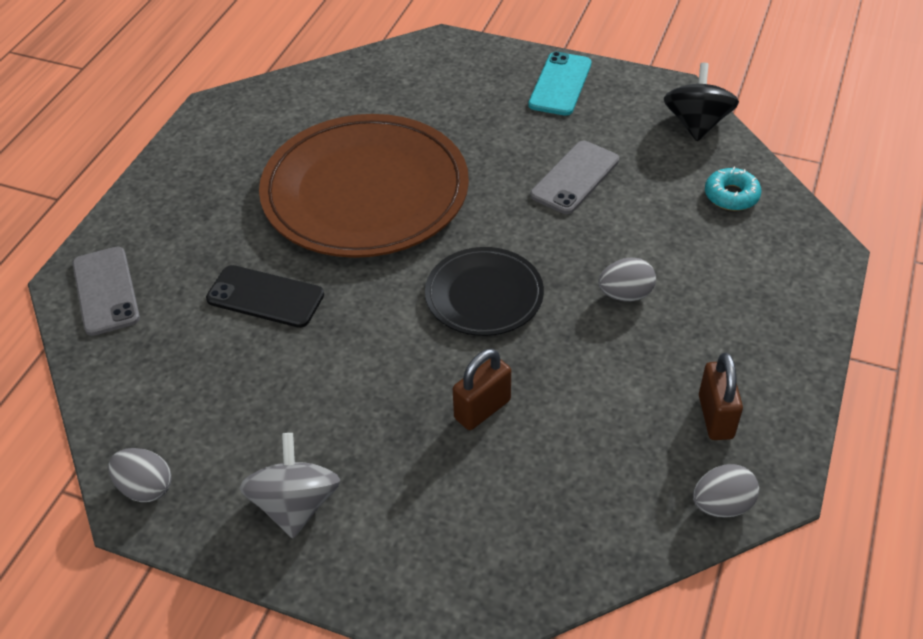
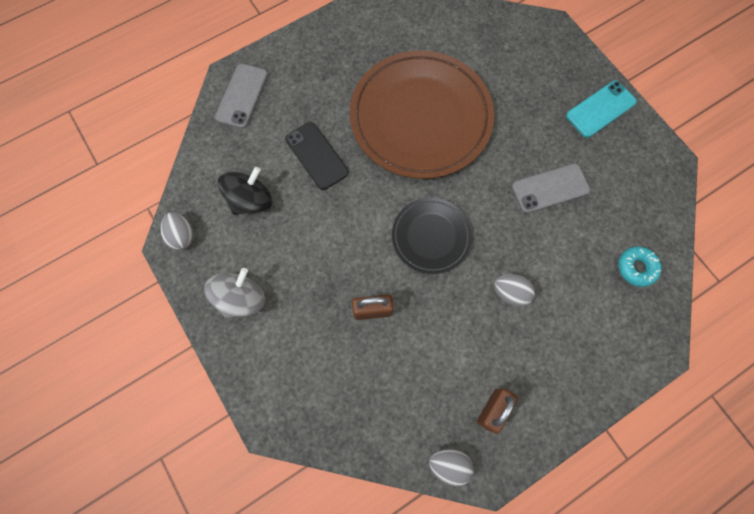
camera: 35 degrees right, 25 degrees up
(696, 124) = (662, 198): black spinning top -> black spinning top (251, 200)

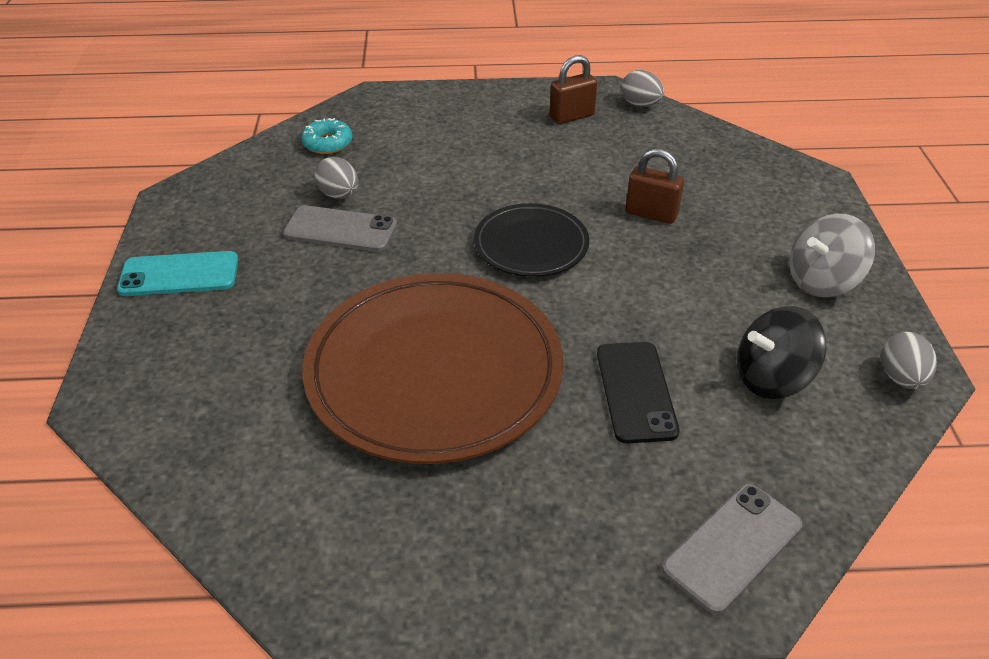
camera: 150 degrees left, 30 degrees down
(510, 293) = (480, 173): grey egg -> grey egg (339, 195)

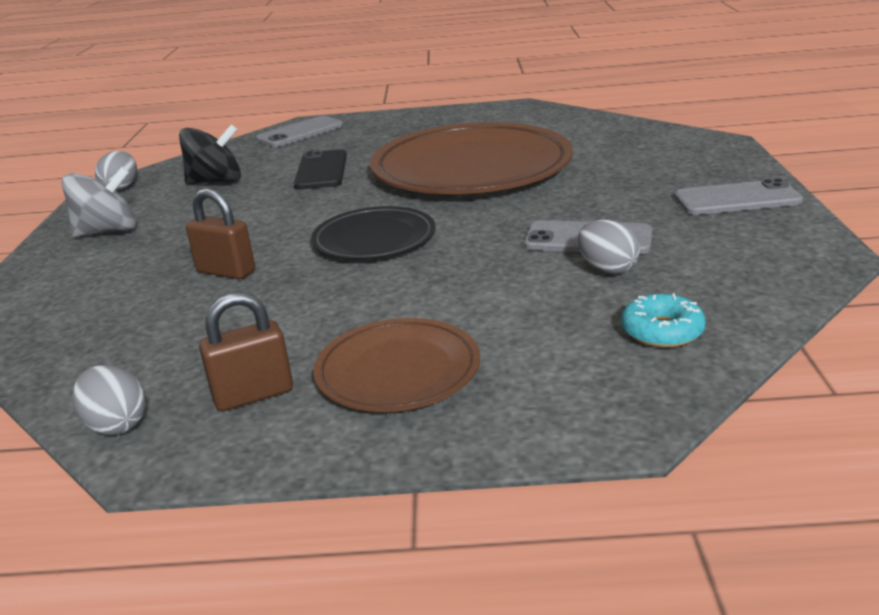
camera: 175 degrees left, 15 degrees down
(179, 274) = (737, 199): turquoise phone -> grey phone
(490, 126) = (398, 371): none -> brown plate

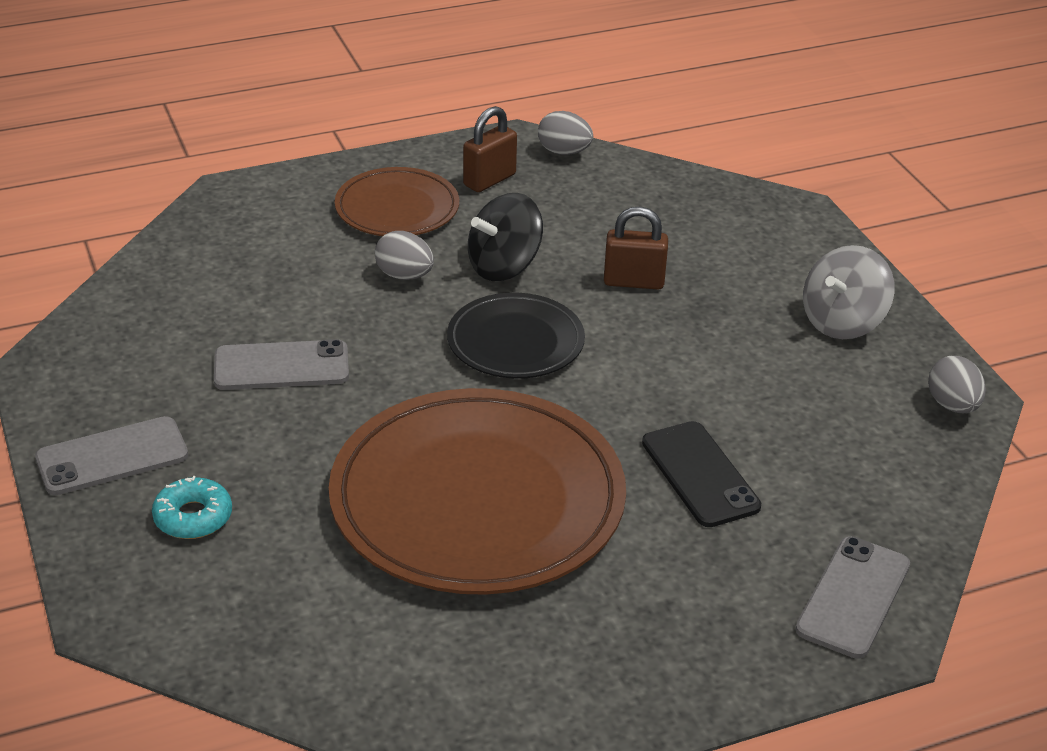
camera: 155 degrees right, 10 degrees up
(216, 182) = (829, 432): black spinning top -> black spinning top (504, 266)
(607, 269) = (255, 325): grey egg -> grey egg (404, 275)
(662, 331) = (203, 264): turquoise donut -> turquoise donut (193, 517)

